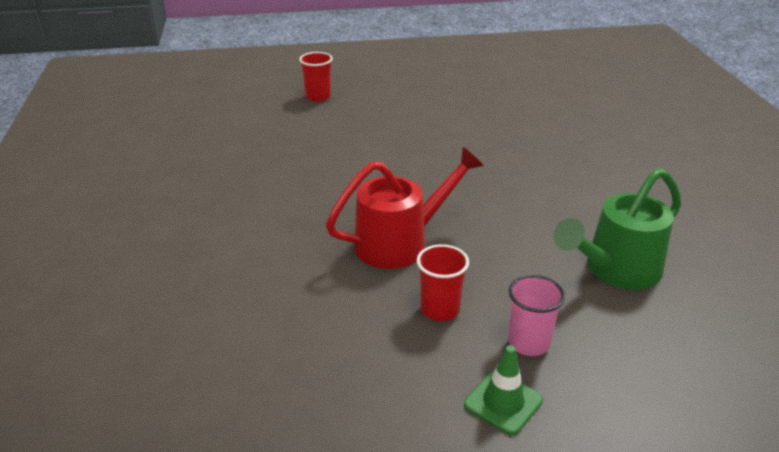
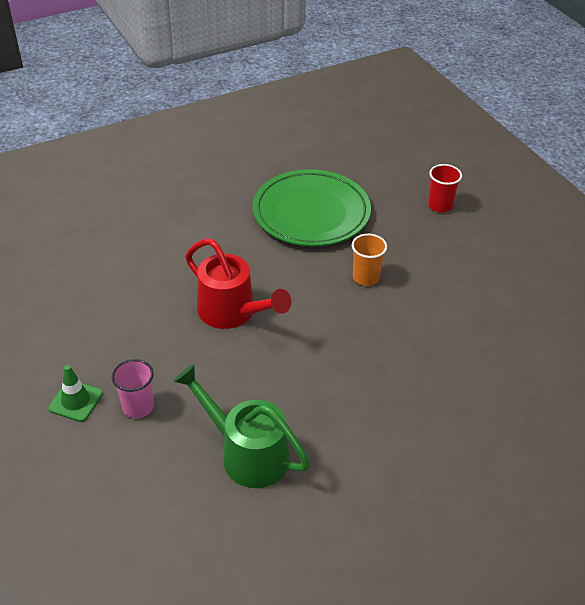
camera: 70 degrees right, 10 degrees up
(272, 162) = (311, 213): none -> green plate
(393, 153) = (366, 277): none -> orange cup
(440, 309) = (160, 351): red cup -> none

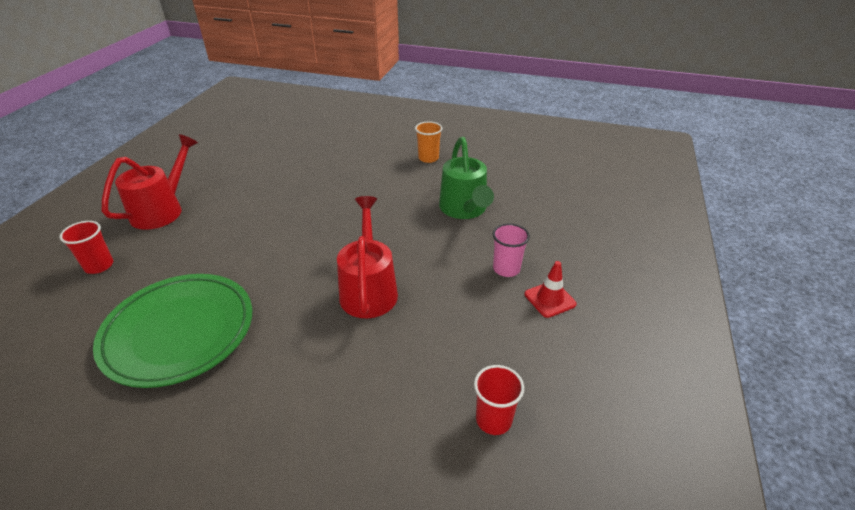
camera: 135 degrees left, 5 degrees down
(57, 291) = (493, 419): none -> red cup
(75, 401) = (550, 299): green traffic cone -> red traffic cone
(366, 277) = (248, 252): orange cup -> orange cup (428, 158)
(497, 260) = (162, 210): none -> red watering can

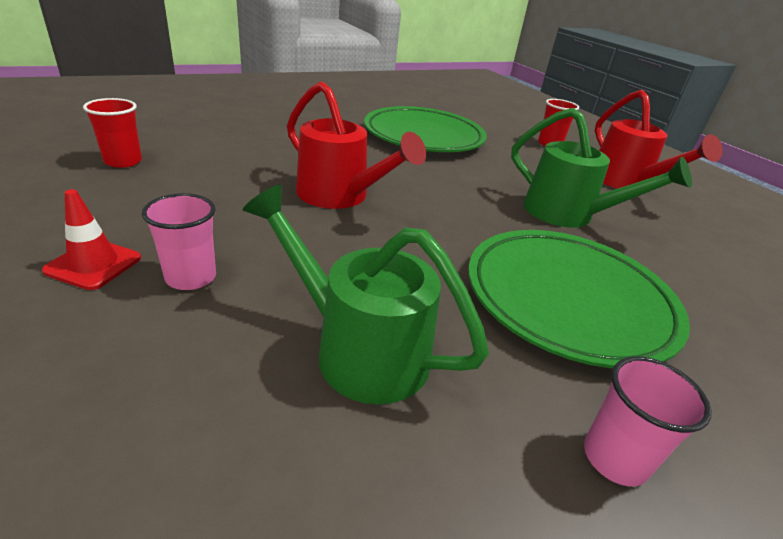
camera: 130 degrees right, 5 degrees down
(260, 211) = (568, 215): none -> green watering can
(358, 185) = (568, 300): none -> green plate
(428, 158) = (614, 458): orange cup -> pink cup

